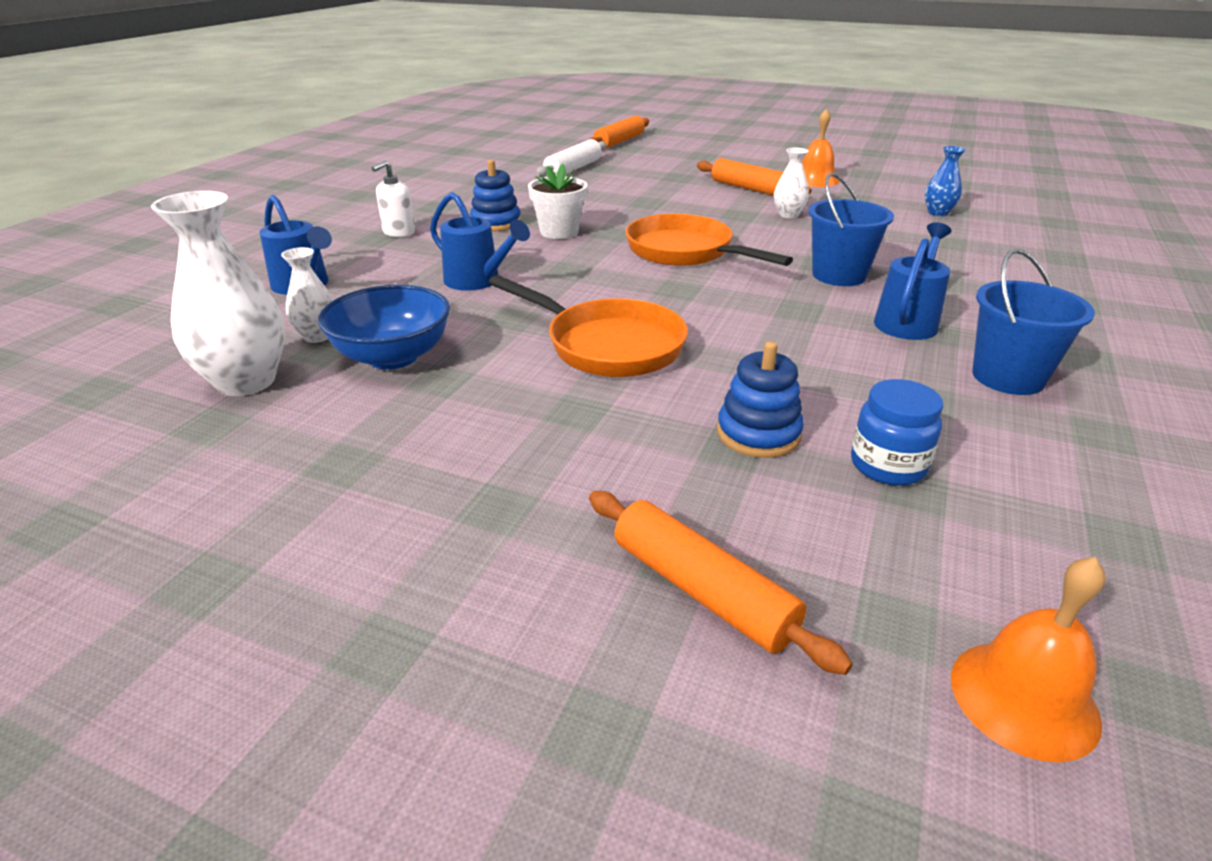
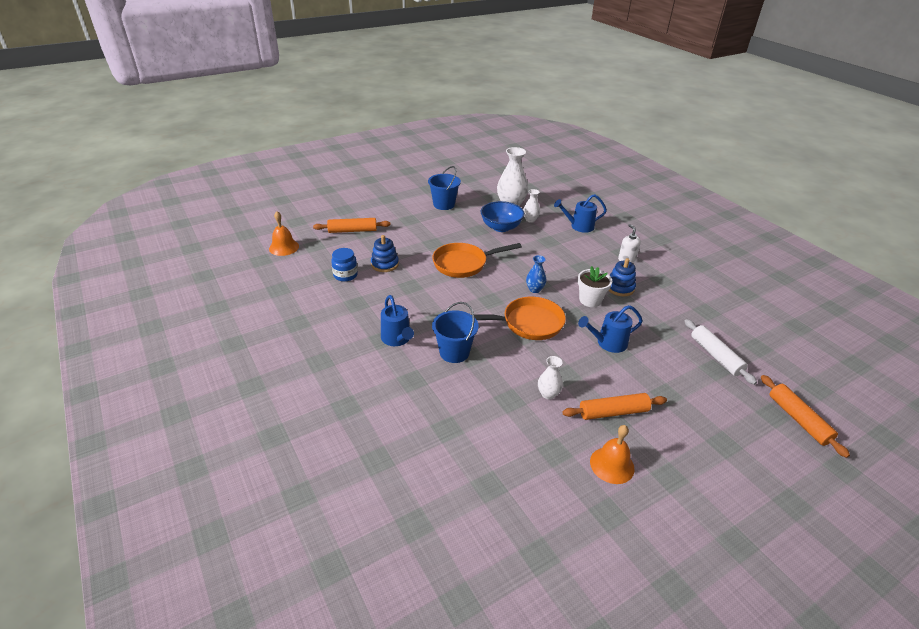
camera: 125 degrees right, 5 degrees up
(478, 281) = (547, 259): blue watering can -> blue watering can (607, 343)
(938, 213) = (490, 471): blue vase -> blue vase (534, 289)
(1008, 377) = (340, 330): blue bucket -> blue bucket (444, 204)

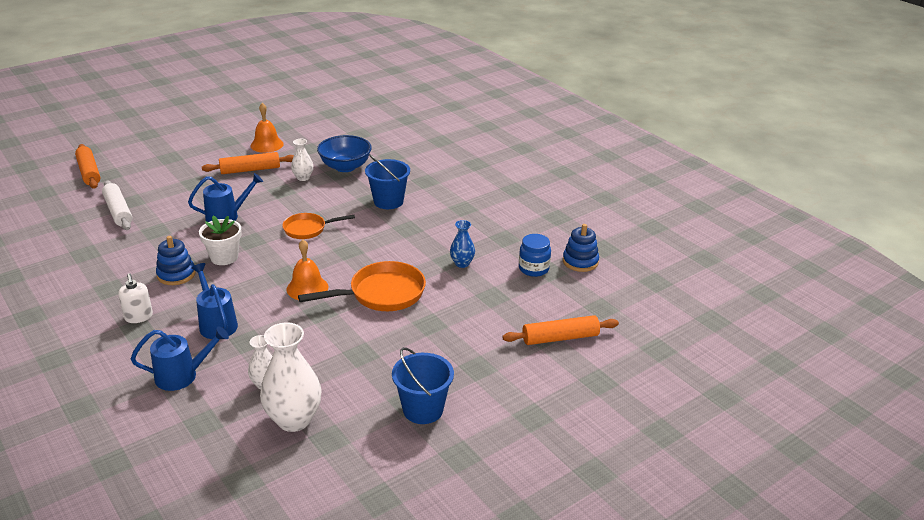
camera: 175 degrees right, 5 degrees down
(284, 247) = (640, 302): orange bell -> orange bell (307, 288)
(385, 264) = (489, 286): blue stacking toy -> blue stacking toy (580, 261)
(397, 339) = (447, 209): blue watering can -> blue watering can (216, 323)
(501, 227) = (320, 363): blue bowl -> blue bowl (345, 167)
(528, 323) = (308, 229): orange pan -> orange pan, size x0.62
(534, 289) = (290, 266): blue vase -> blue vase (462, 263)

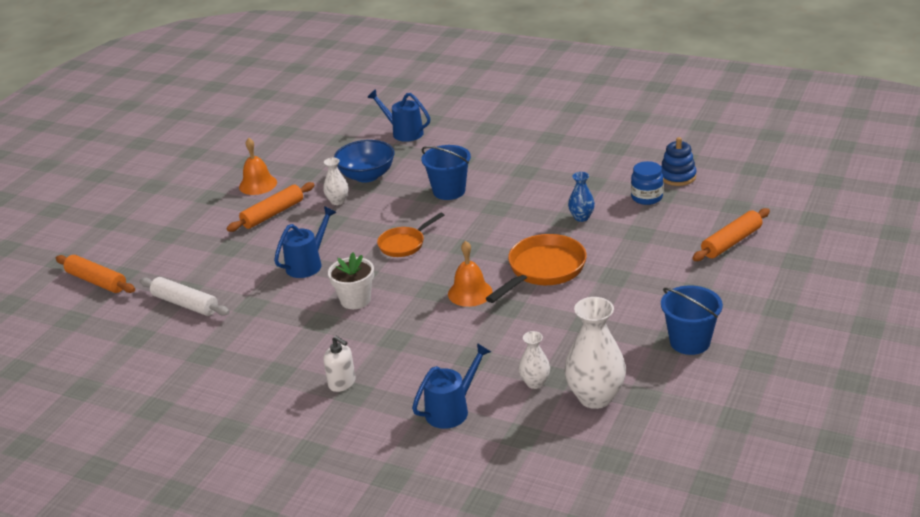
camera: 25 degrees left, 0 degrees up
(176, 274) = (328, 333): blue stacking toy -> none
(216, 323) = (425, 356): blue watering can -> blue watering can (403, 132)

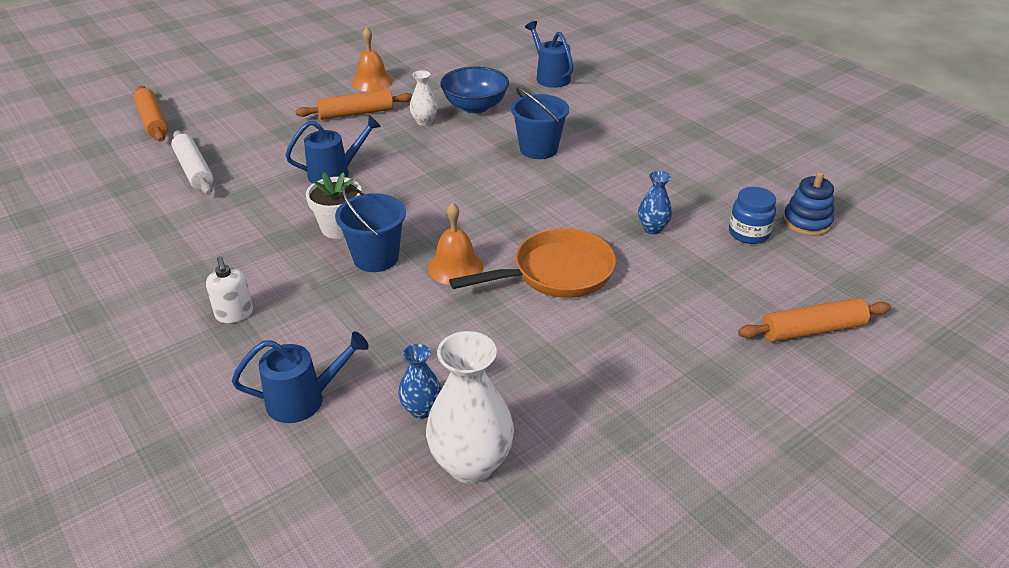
camera: 25 degrees right, 5 degrees up
(404, 244) = (442, 188): orange pan -> none
(535, 383) = (421, 409): white vase -> blue vase
(689, 342) = (651, 443): blue bucket -> blue bucket (376, 258)

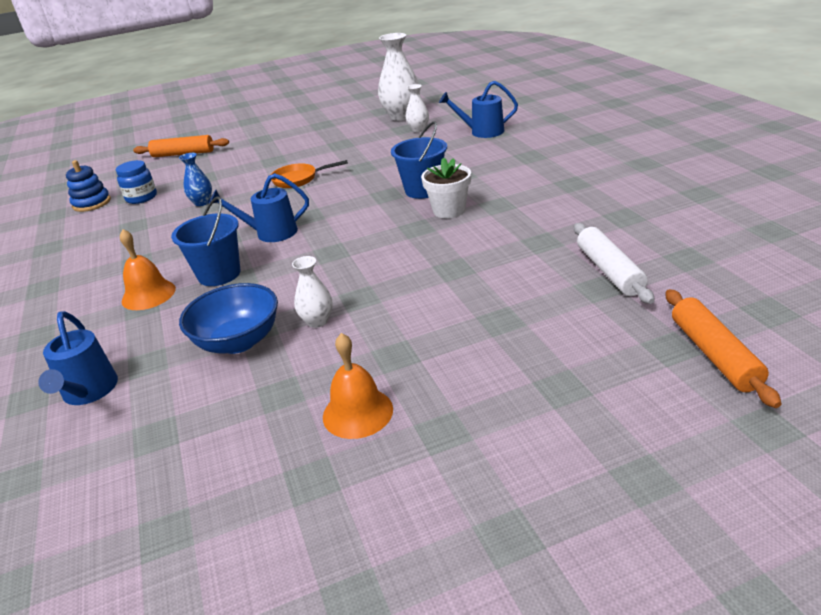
camera: 160 degrees left, 5 degrees down
(234, 314) = (531, 163): white soap dispenser -> none
(335, 173) = (445, 259): blue watering can -> blue watering can (270, 233)
(356, 113) = (401, 344): orange rolling pin -> none
(421, 409) = (418, 129): blue vase -> white vase
(455, 267) = (366, 184): orange bell -> orange bell (148, 294)
(556, 273) = (298, 179): orange pan -> orange pan, size x0.62

